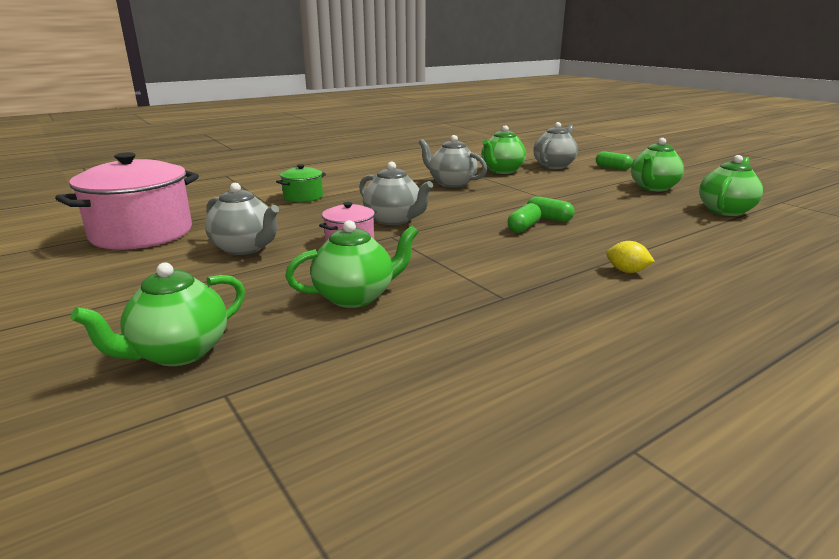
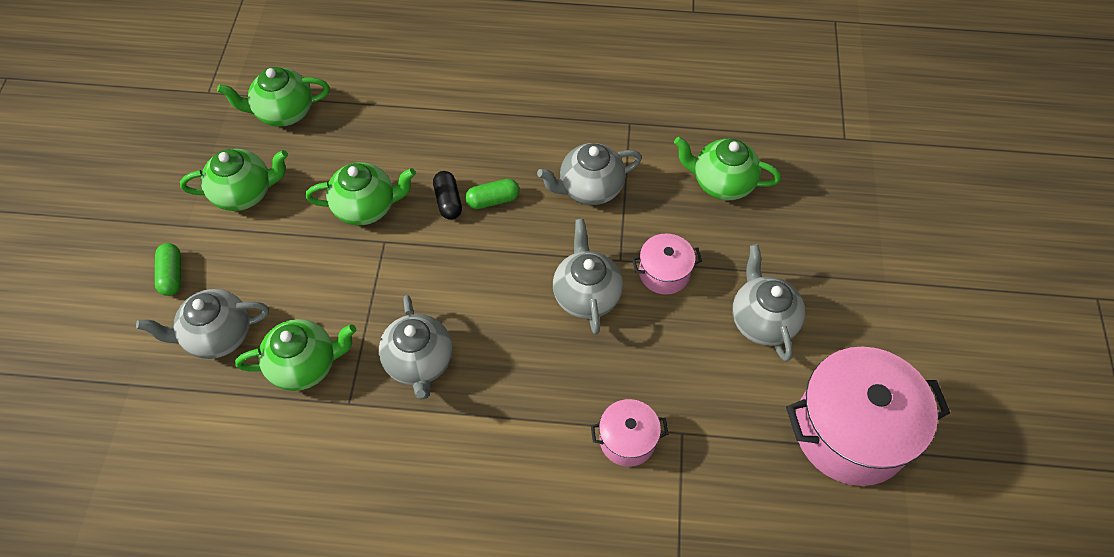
camera: 140 degrees left, 35 degrees up
(178, 353) = (860, 189): green teapot -> green teapot (367, 207)
(303, 197) = (627, 440): green pot -> pink pot
(468, 253) = (589, 189): none -> grey teapot
(549, 218) = (448, 201): green capsule -> black capsule
(627, 271) = (514, 97): yellow lemon -> none

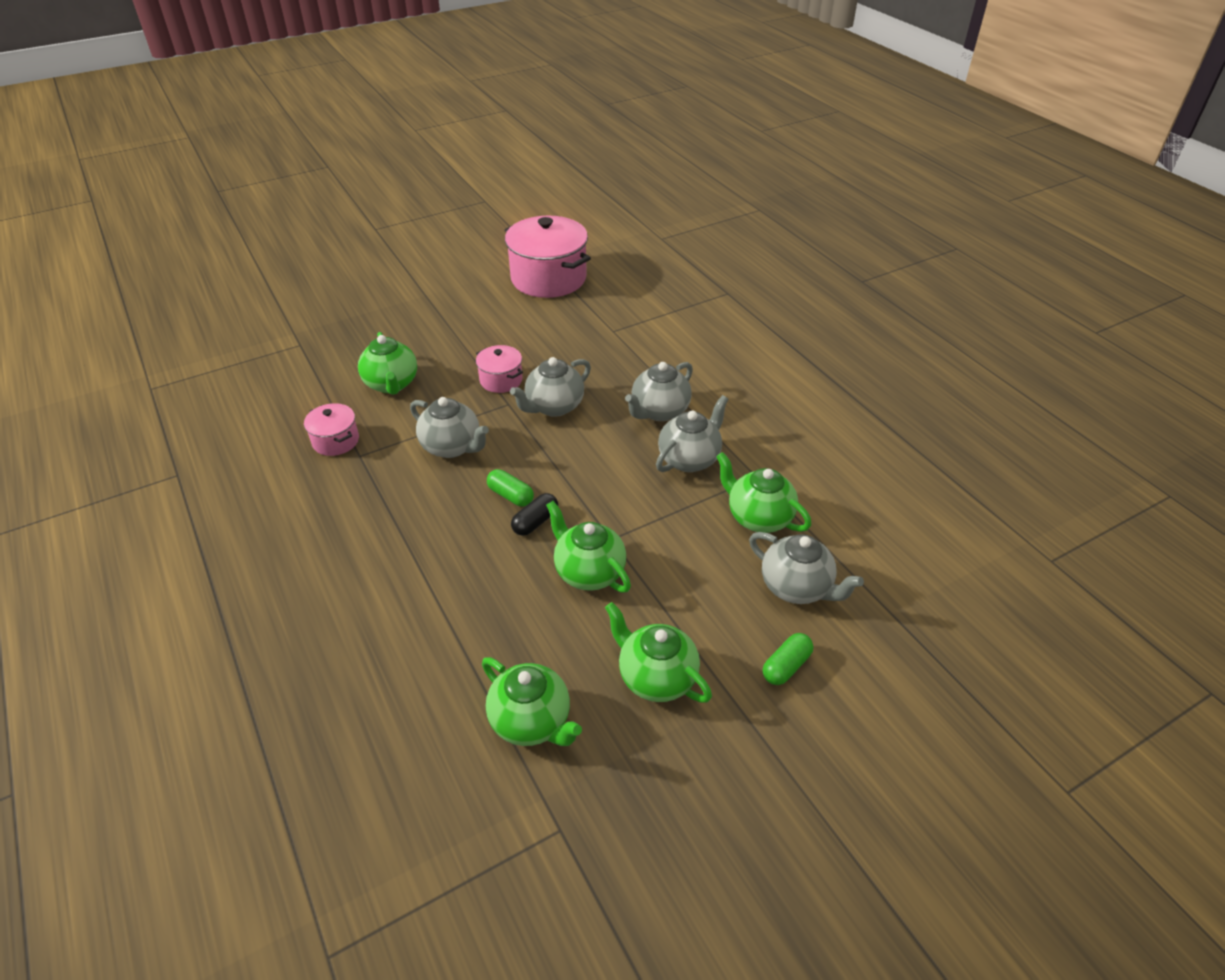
camera: 125 degrees left, 15 degrees down
(627, 440) = (640, 348): pink pot -> pink pot (335, 441)
(762, 320) = (501, 329): grey teapot -> grey teapot (659, 411)

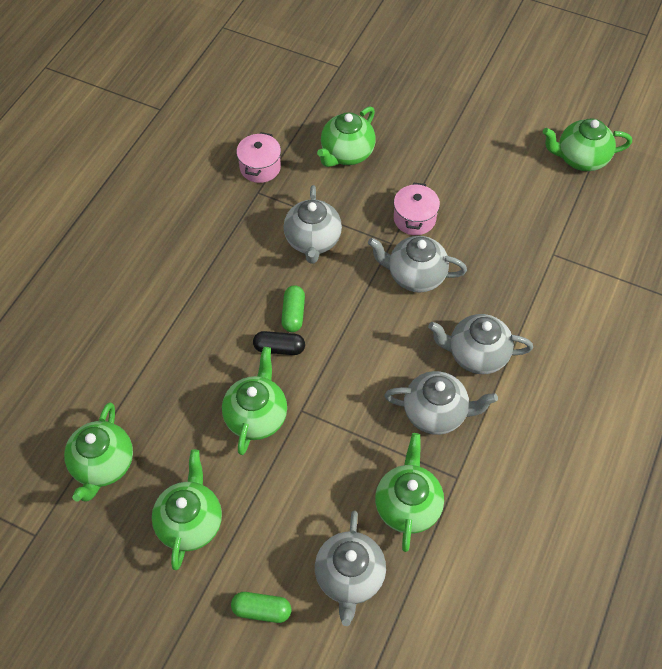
camera: 55 degrees right, 15 degrees up
(548, 278) = (580, 159): pink pot -> green teapot

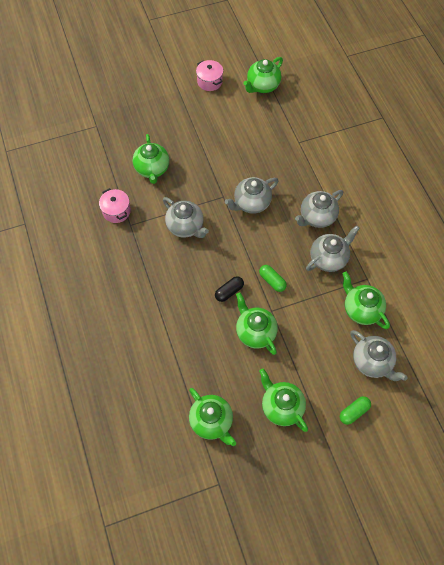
camera: 45 degrees left, 5 degrees up
(293, 314) = (217, 269): green capsule -> green capsule (272, 281)
(414, 219) = (221, 176): pink pot -> pink pot (209, 81)

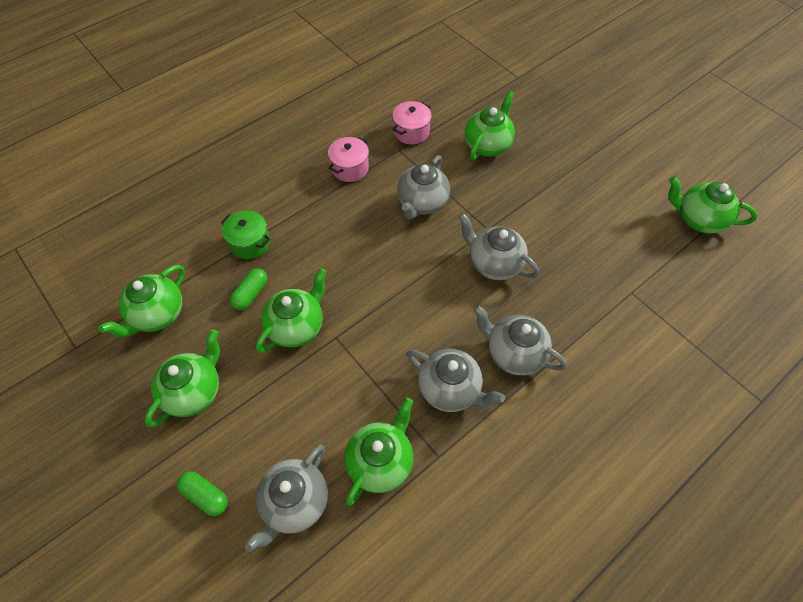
camera: 70 degrees right, 5 degrees down
(152, 169) = (487, 145): green teapot -> green teapot turned 150 degrees clockwise
(173, 346) = (250, 243): none -> green pot
(209, 81) = (660, 159): pink pot -> pink pot (350, 168)
(229, 291) = (346, 278): black capsule -> none
(272, 281) = (382, 324): green capsule -> green capsule (251, 294)

